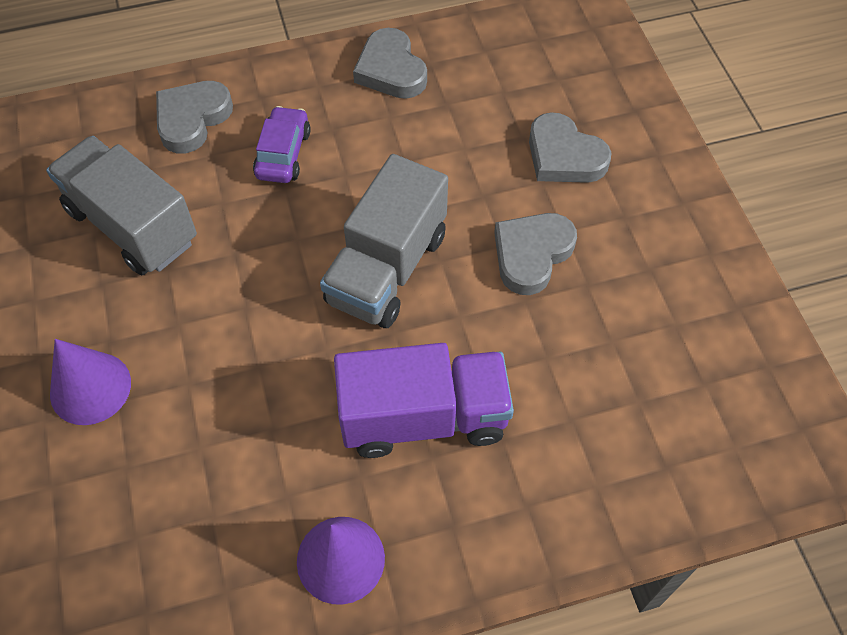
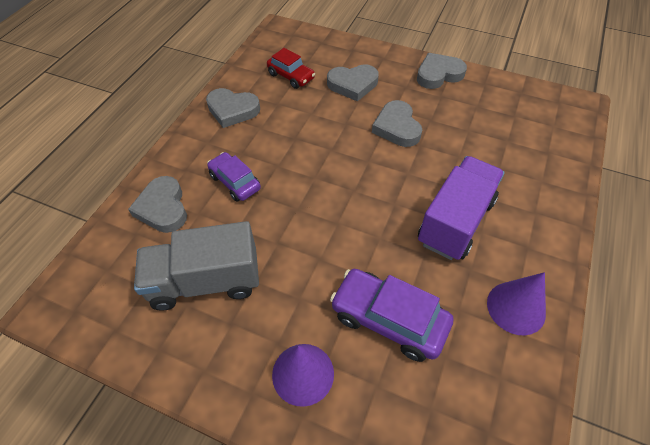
camera: 50 degrees left, 5 degrees down
(216, 428) = (388, 320): none -> purple car
(387, 269) = (353, 183): grey truck -> none
(510, 82) = (291, 76): none -> red car
(694, 239) = (438, 74): none -> grey heart

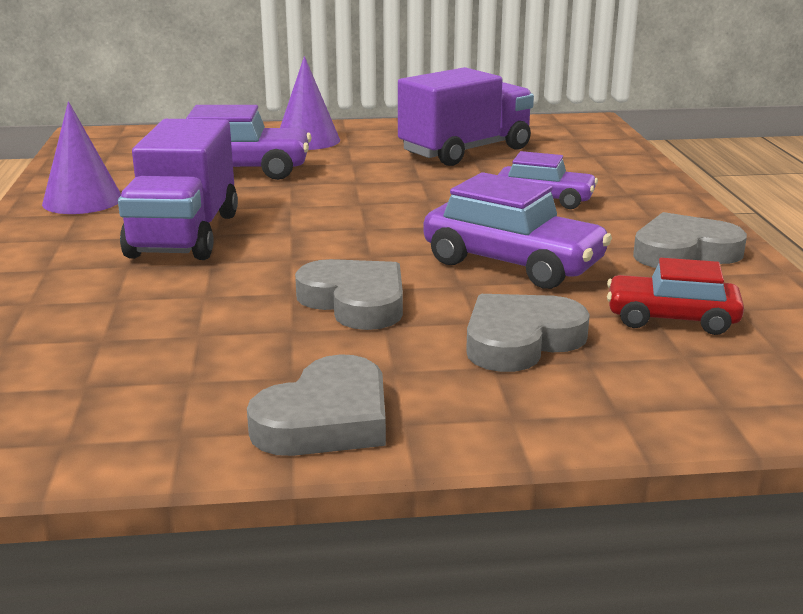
camera: 150 degrees right, 30 degrees down
(163, 208) = (596, 170): grey heart -> none
(205, 281) = (465, 151): grey truck -> purple truck
(311, 129) = (513, 263): none -> purple car

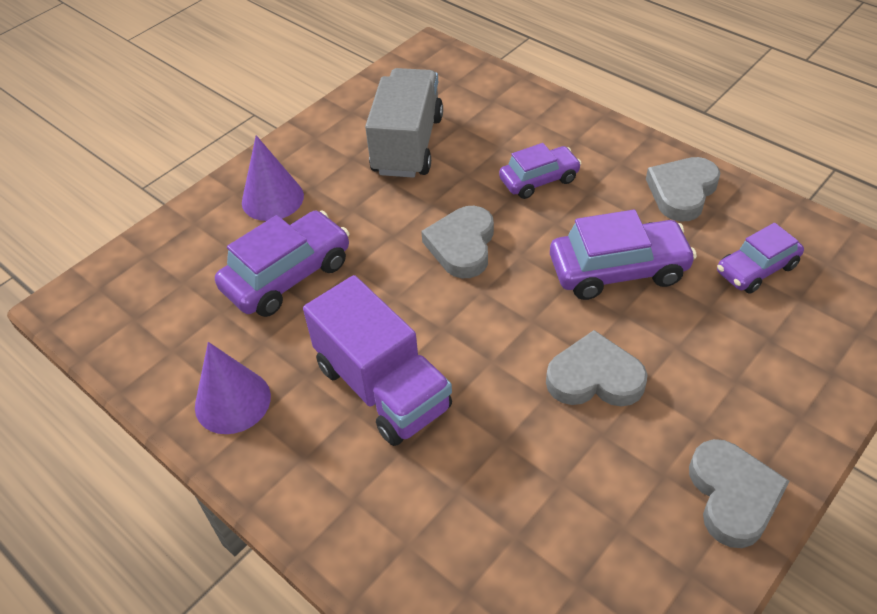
camera: 40 degrees left, 25 degrees up
(465, 151) = (407, 145): purple truck -> grey truck
(520, 340) = (720, 347): grey heart -> grey heart (462, 246)
(671, 319) = (756, 269): red car -> purple car

